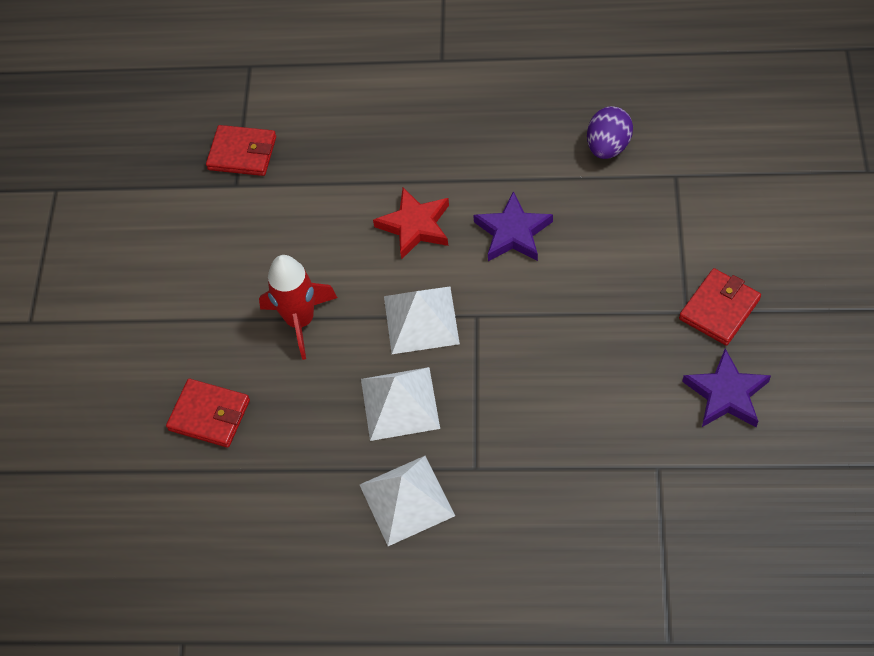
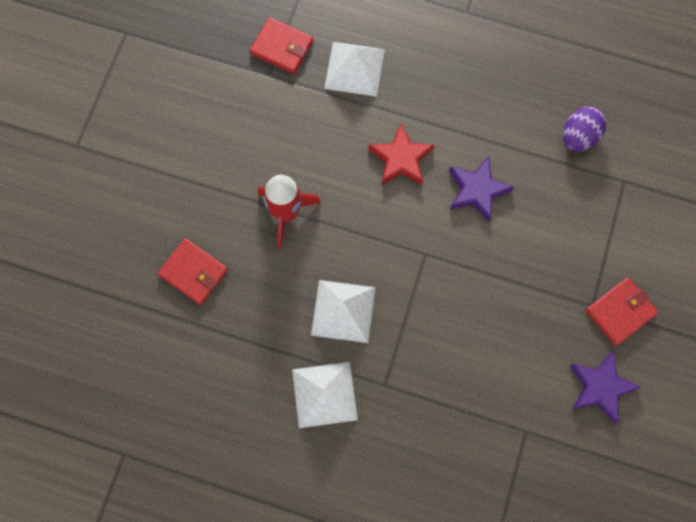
camera: 10 degrees right, 15 degrees up
(421, 320) = (381, 244): white pyramid -> white pyramid (354, 69)

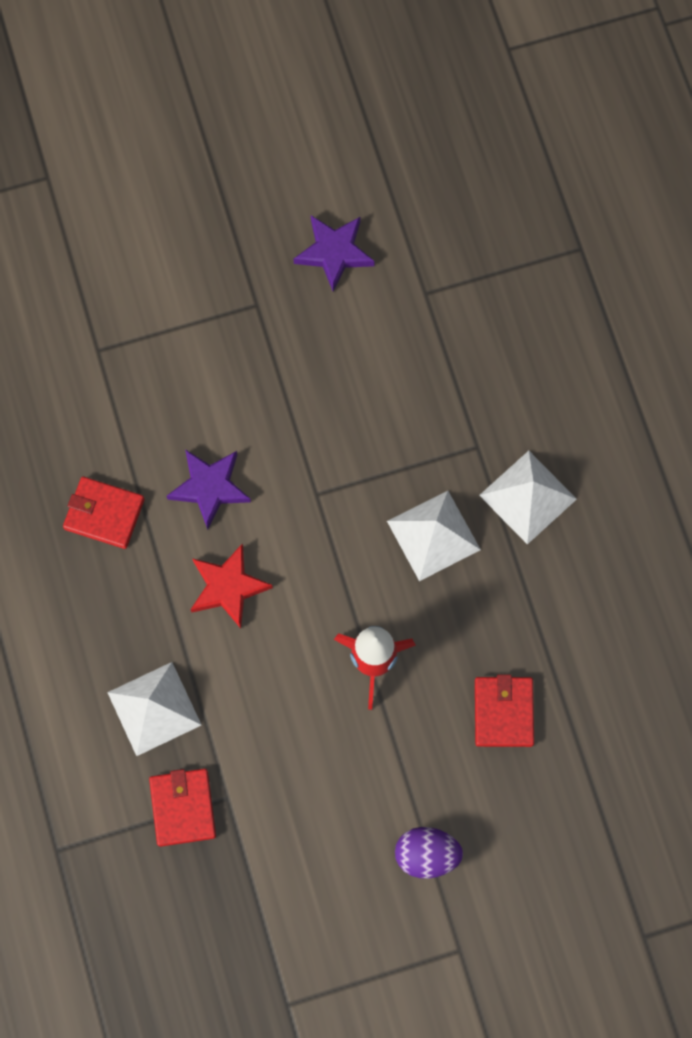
camera: 125 degrees left, 0 degrees up
(578, 137) = (77, 423): purple egg -> purple egg (426, 855)
(620, 312) = (245, 277): red wallet -> red wallet (104, 514)

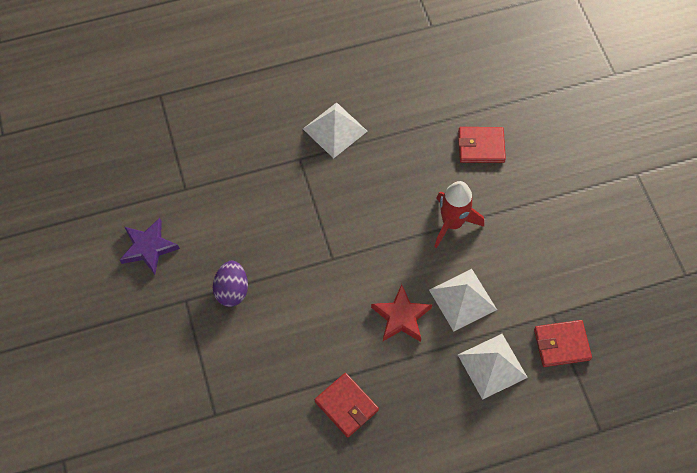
camera: 90 degrees left, 10 degrees down
(104, 514) = (346, 406): red wallet -> red wallet turned 60 degrees counterclockwise
(210, 488) = (326, 331): purple star -> none
(426, 855) = (578, 192): purple egg -> purple egg (232, 290)
(433, 535) = (361, 185): white pyramid -> white pyramid (462, 299)

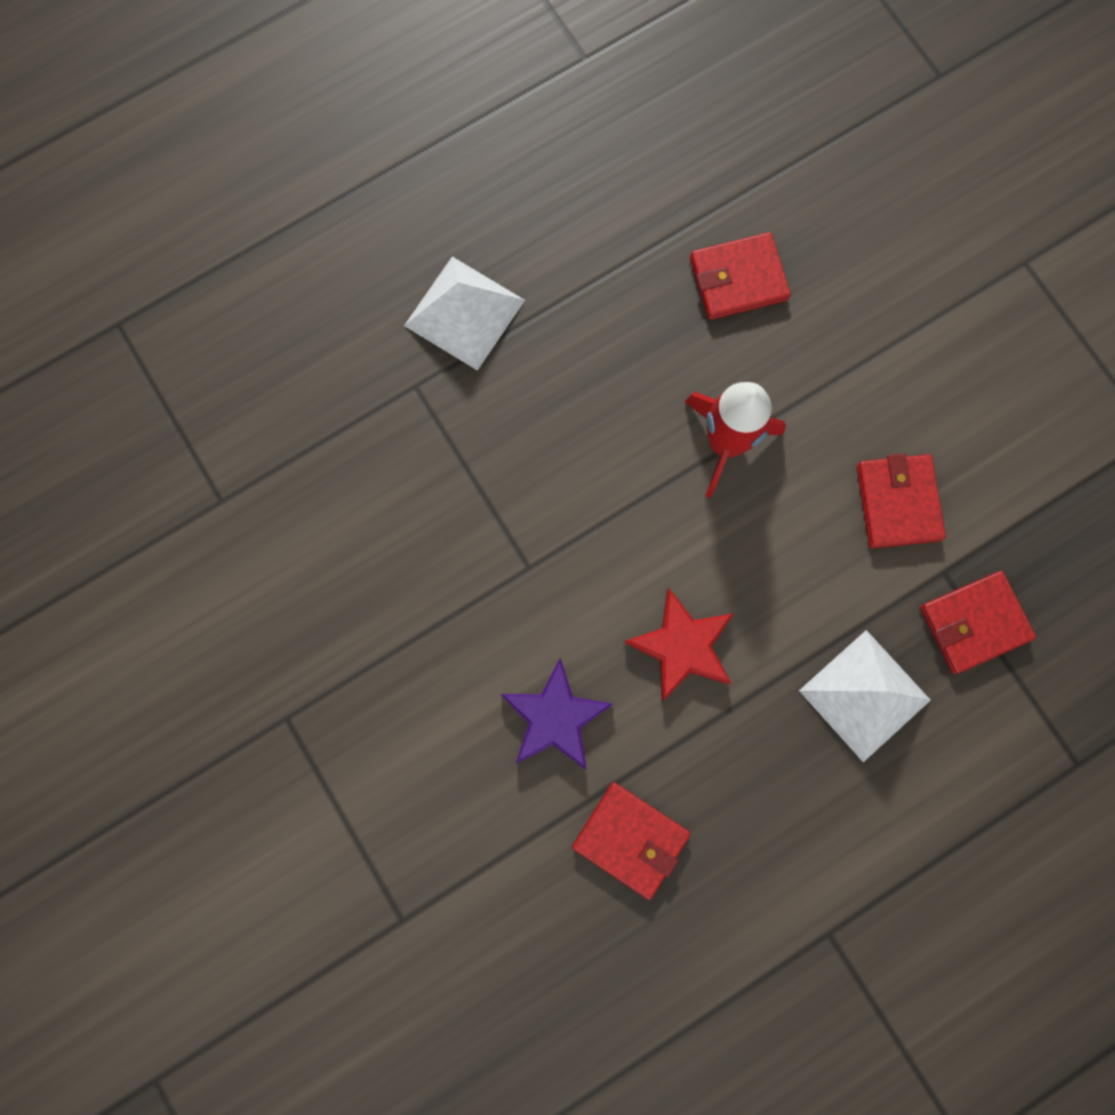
camera: 15 degrees left, 15 degrees up
(148, 247) = (187, 634): purple star -> purple star (555, 717)
(232, 290) = (365, 677): purple egg -> none
(462, 299) = (781, 584): white pyramid -> none
(536, 274) = (897, 502): none -> red wallet

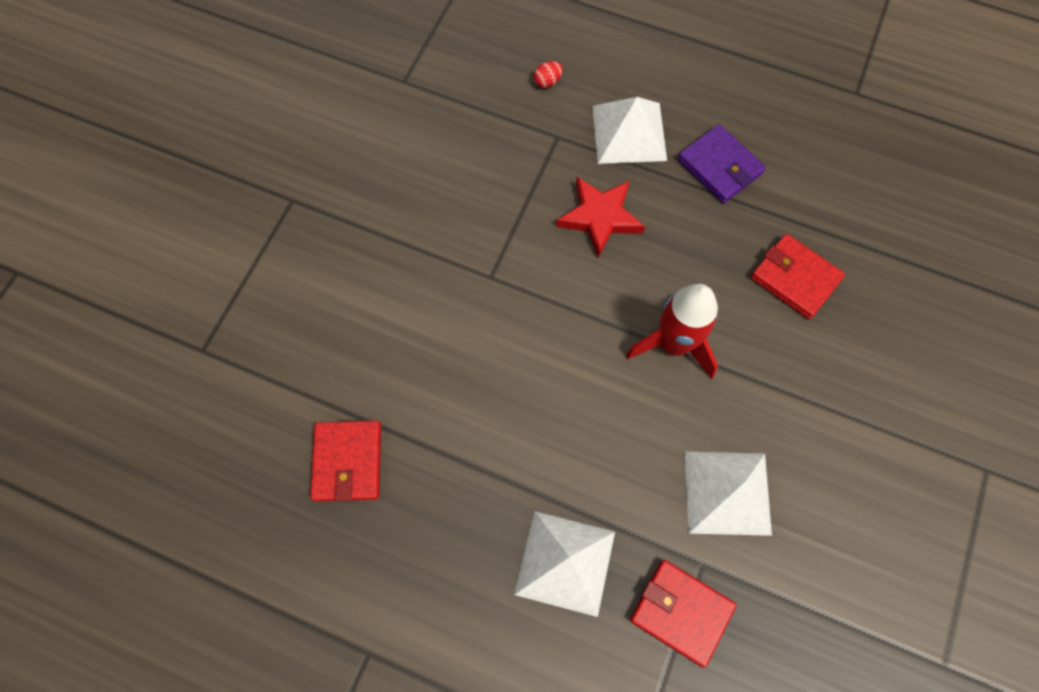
camera: 55 degrees right, 10 degrees down
(339, 350) = (547, 82): none -> red egg
(555, 717) = (400, 357): purple star -> none
(569, 254) = (720, 166): none -> purple wallet
(682, 646) = (508, 408): red star -> red star (600, 217)
(897, 502) = (727, 493): red wallet -> white pyramid

